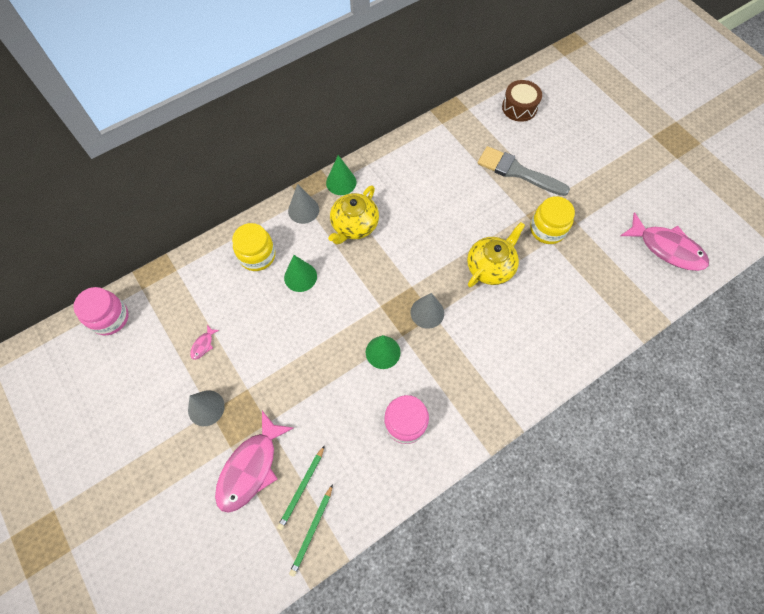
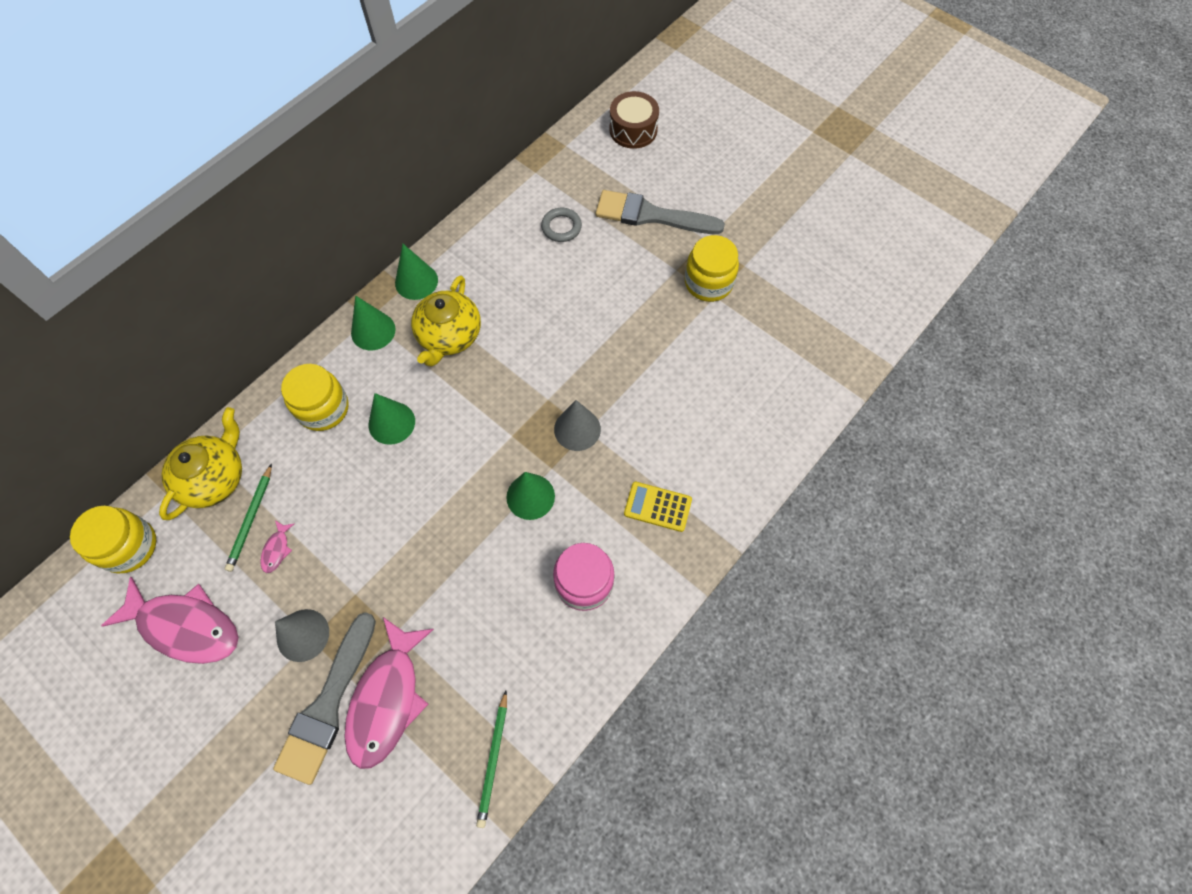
camera: 15 degrees left, 0 degrees up
(110, 318) = (129, 546): pink jar -> yellow jar
(210, 460) = (327, 705): none -> grey brush
(302, 488) = (465, 707): green pencil -> green pencil (251, 519)
(303, 210) = (373, 331): grey cone -> green cone
(451, 166) = (561, 227): none -> grey ring
(471, 382) = (657, 507): none -> yellow calculator
(490, 267) = (646, 349): yellow teapot -> yellow teapot (214, 478)
(667, 248) = (865, 272): pink fish -> pink fish (185, 626)

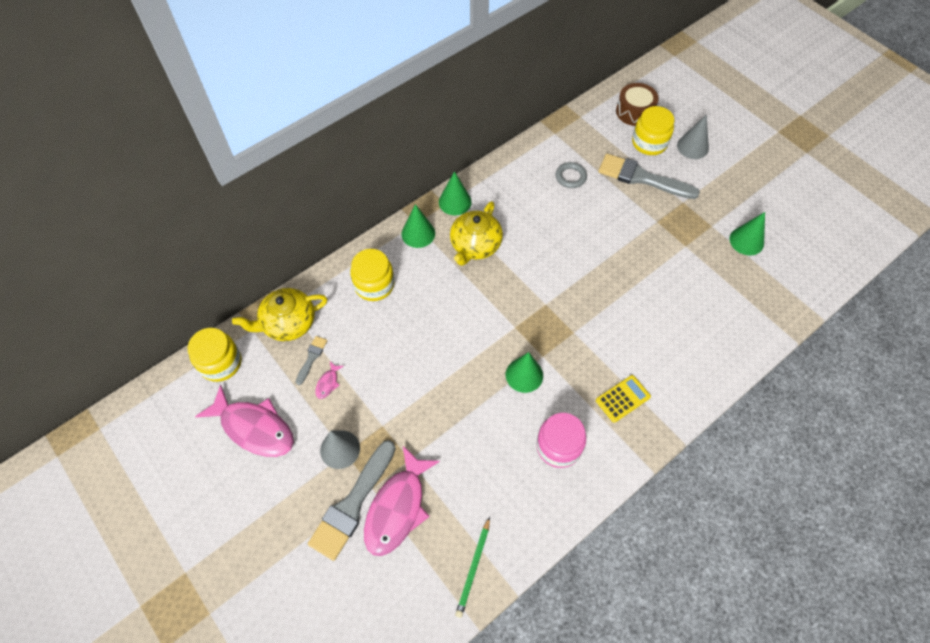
camera: 10 degrees right, 5 degrees down
(214, 478) = (288, 323): yellow teapot -> yellow teapot turned 150 degrees counterclockwise
(251, 519) = (311, 358): green pencil -> grey brush
(391, 423) = (424, 303): green cone -> green cone (746, 241)
(577, 429) = (566, 330): grey cone -> grey cone (692, 147)
(657, 507) = (623, 398): yellow calculator -> yellow calculator turned 120 degrees clockwise
(708, 282) = (681, 235): yellow jar -> yellow jar (649, 143)

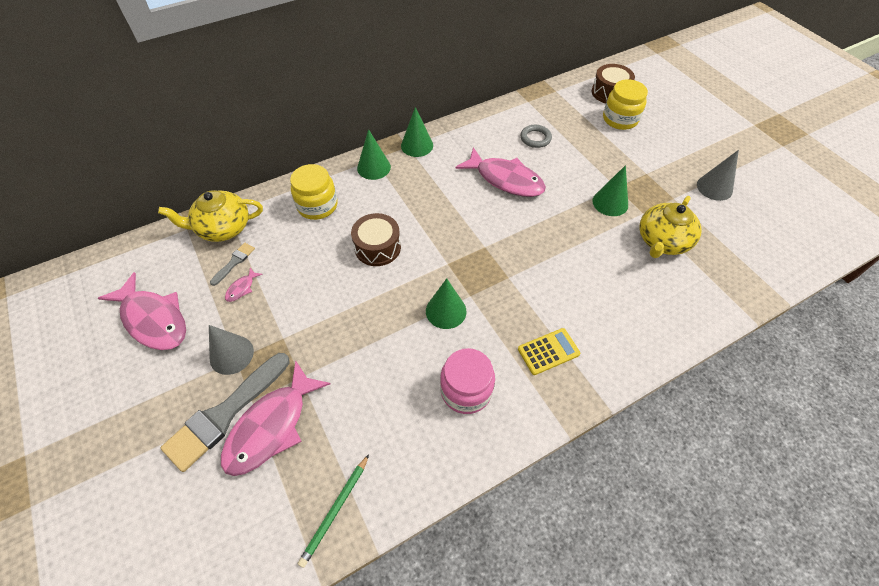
camera: 10 degrees right, 5 degrees down
(220, 363) = (145, 254): yellow jar -> none
(445, 320) = (377, 247): none -> brown drum
(475, 245) = (426, 185): yellow teapot -> yellow teapot (662, 241)
(550, 228) = (505, 179): none -> pink fish
(642, 178) = (607, 147): grey brush -> none
(692, 147) = (663, 127): grey cone -> grey cone (714, 187)
(746, 241) = (709, 216): green cone -> green cone (610, 203)

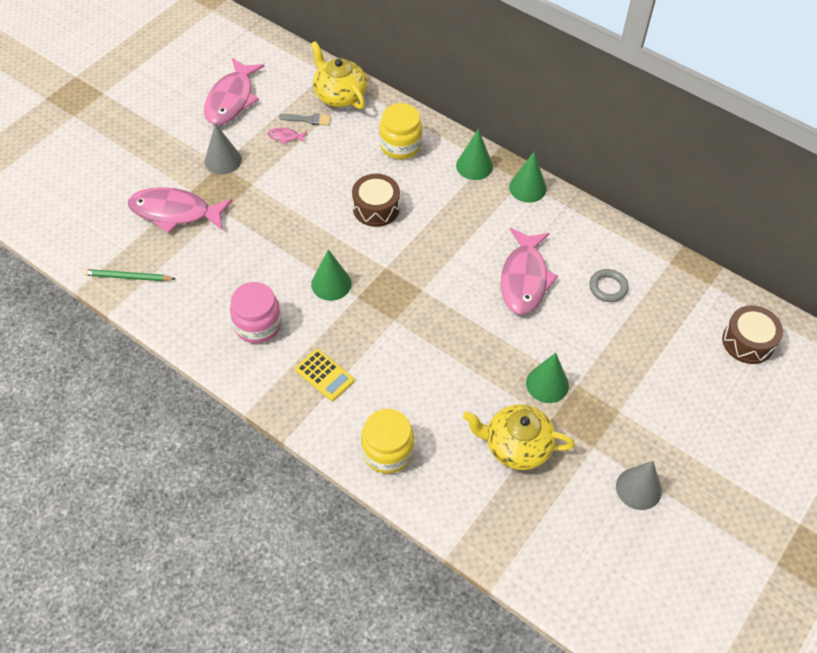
camera: 65 degrees right, 0 degrees up
(225, 414) = (174, 180): grey brush -> none
(620, 119) = (701, 364): yellow jar -> yellow jar (387, 451)

